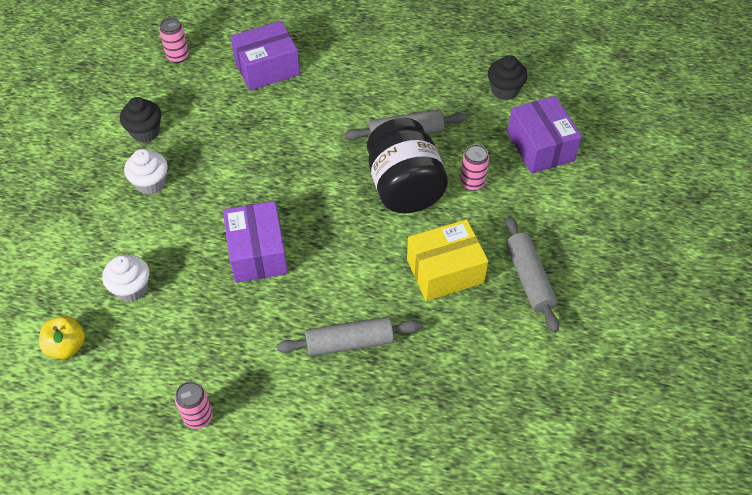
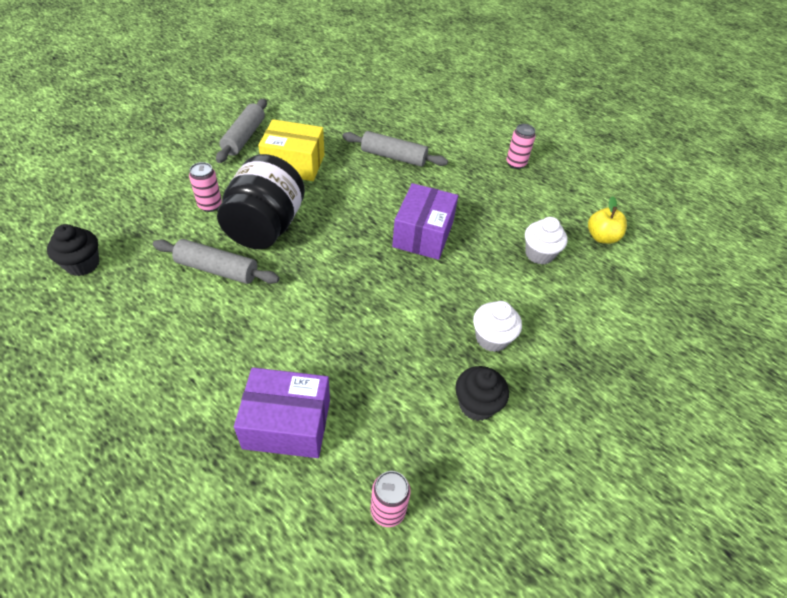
camera: 155 degrees left, 5 degrees down
(540, 146) = (123, 205): purple box -> none

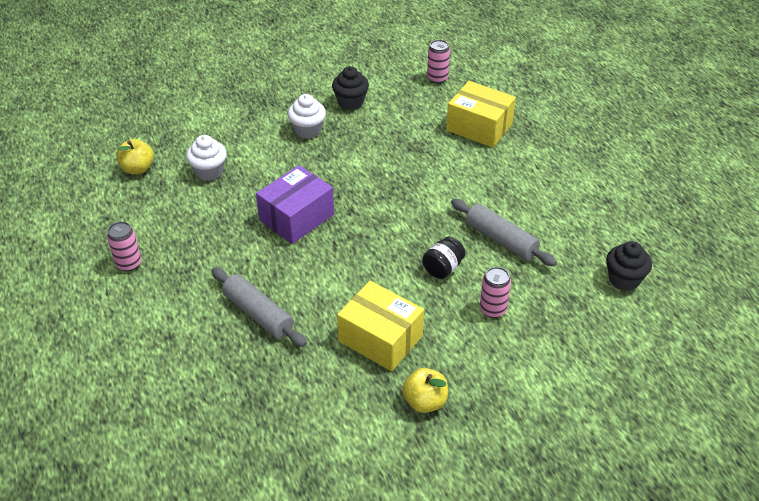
camera: 150 degrees left, 5 degrees down
(244, 137) = (425, 402): grey rolling pin -> yellow apple
(266, 227) = (443, 268): black jar -> black jar, size x0.45
(287, 424) = (479, 127): purple box -> yellow box

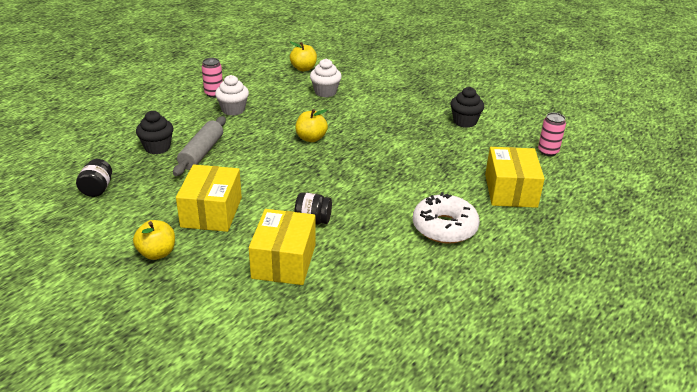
camera: 60 degrees right, 10 degrees down
(268, 427) = (97, 189): none -> black jar
(296, 217) = (311, 138): purple box -> yellow apple
(307, 130) = (410, 114): white cupcake -> white cupcake (233, 110)
(492, 309) = (284, 261): pink can -> yellow box
(501, 240) = (375, 243): grey rolling pin -> none
(505, 188) = (444, 227): none -> white donut
(624, 279) = (388, 337): black cupcake -> black cupcake (157, 147)

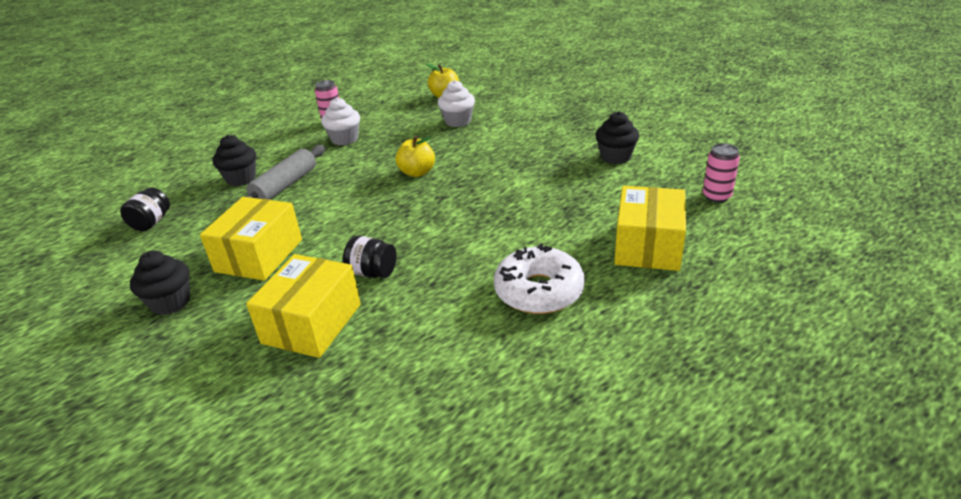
camera: 15 degrees right, 0 degrees up
(157, 253) = (170, 302): yellow apple -> black cupcake

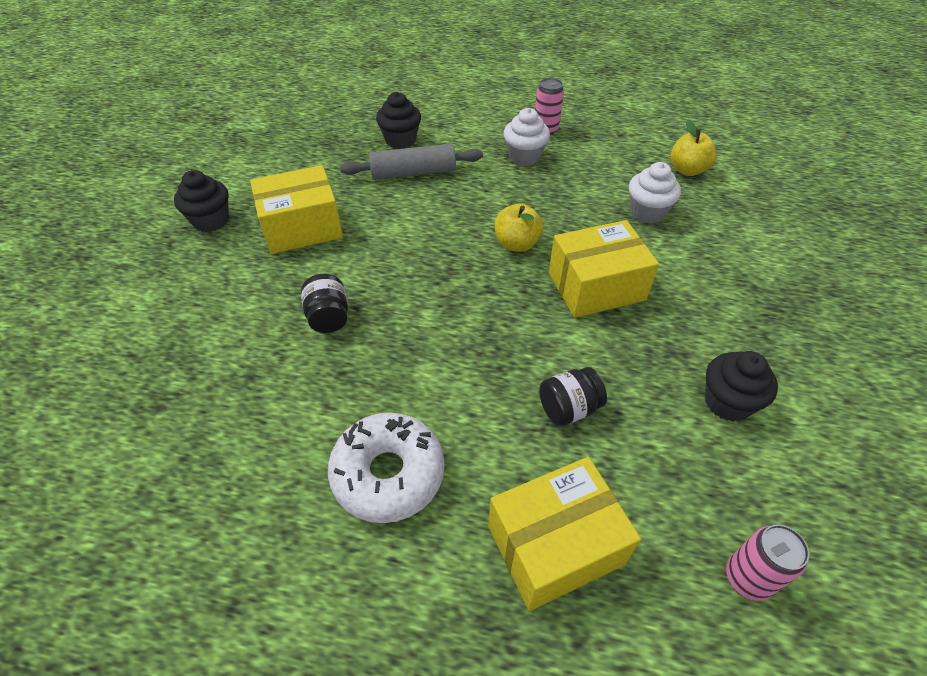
camera: 50 degrees right, 15 degrees up
(151, 223) = (300, 138): black jar -> black jar (568, 408)
(312, 323) = (233, 323): yellow box -> yellow box (596, 286)

